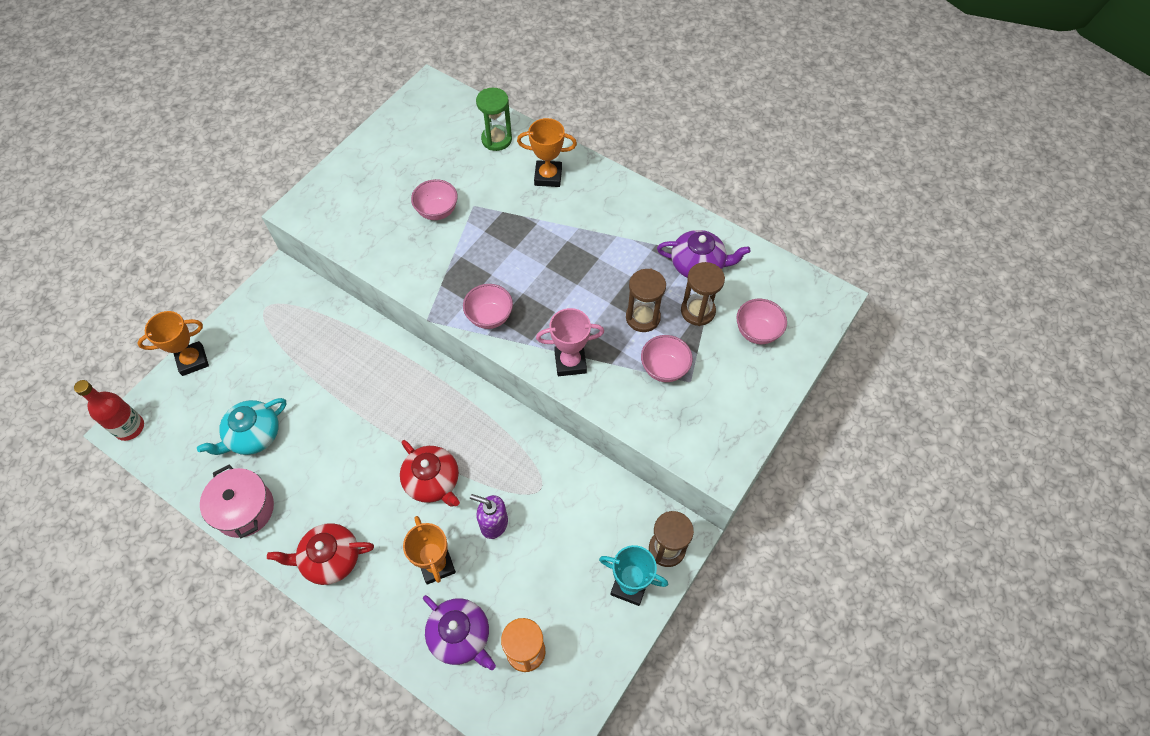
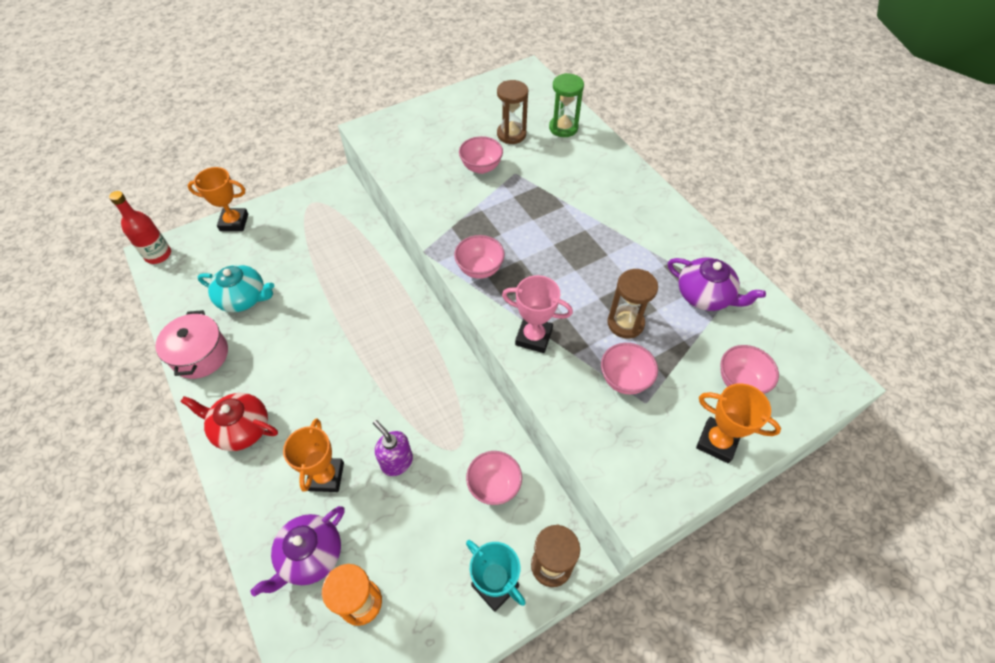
camera: 25 degrees right, 5 degrees down
(253, 435) = (243, 298): turquoise teapot -> turquoise teapot turned 150 degrees counterclockwise
(433, 481) = (364, 399): red teapot -> none
(460, 636) = (310, 555): purple teapot -> purple teapot turned 60 degrees clockwise
(548, 176) = (594, 171): orange trophy -> orange trophy (717, 442)
(589, 506) = (494, 486): none -> pink bowl
(698, 311) = (685, 338): brown hourglass -> brown hourglass (511, 134)

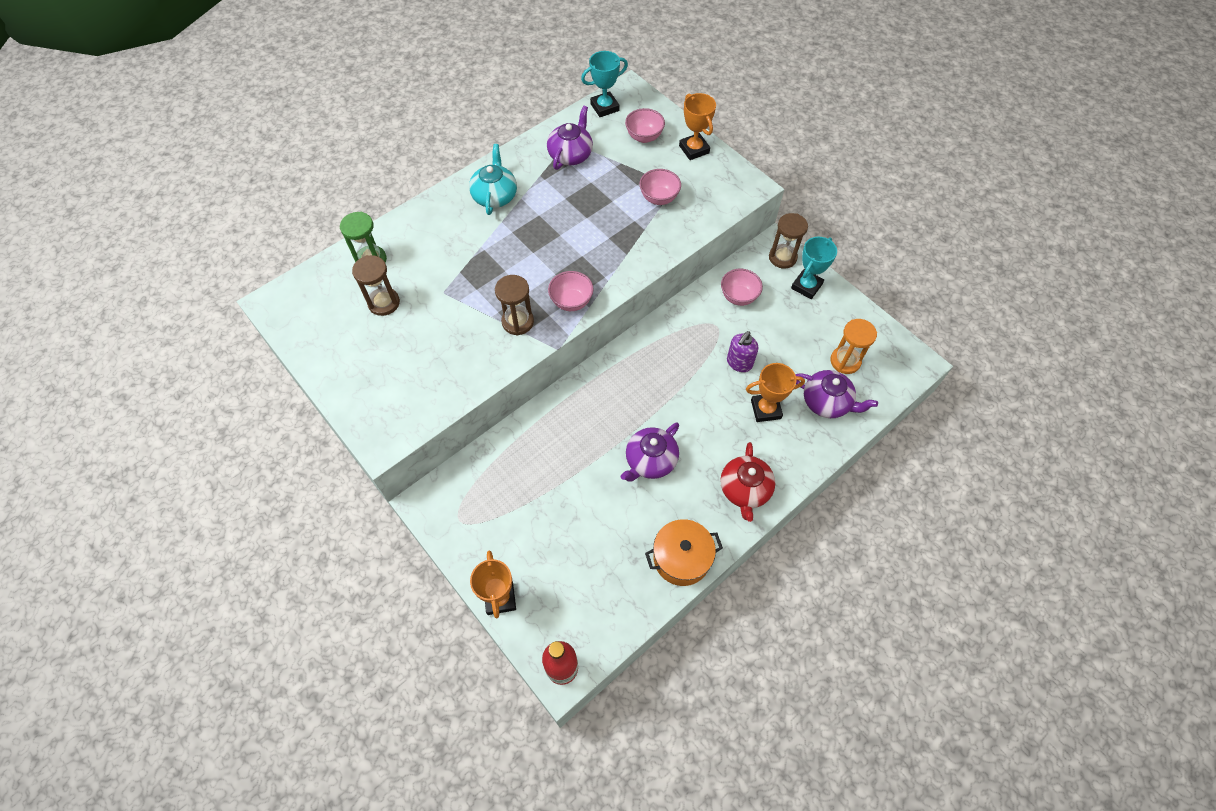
camera: 100 degrees left, 5 degrees up
(200, 355) = (681, 558): pink pot -> orange pot
(243, 298) = (606, 544): turquoise teapot -> turquoise teapot (495, 196)
(309, 347) = (650, 460): none -> purple teapot
(481, 167) = (437, 321): pink bowl -> none
(533, 337) = (634, 255): pink trophy -> none
(625, 323) = (608, 200): brown hourglass -> brown hourglass (517, 322)
(717, 442) = (694, 149): orange trophy -> orange trophy turned 45 degrees counterclockwise
(797, 344) = (604, 107): none -> turquoise trophy

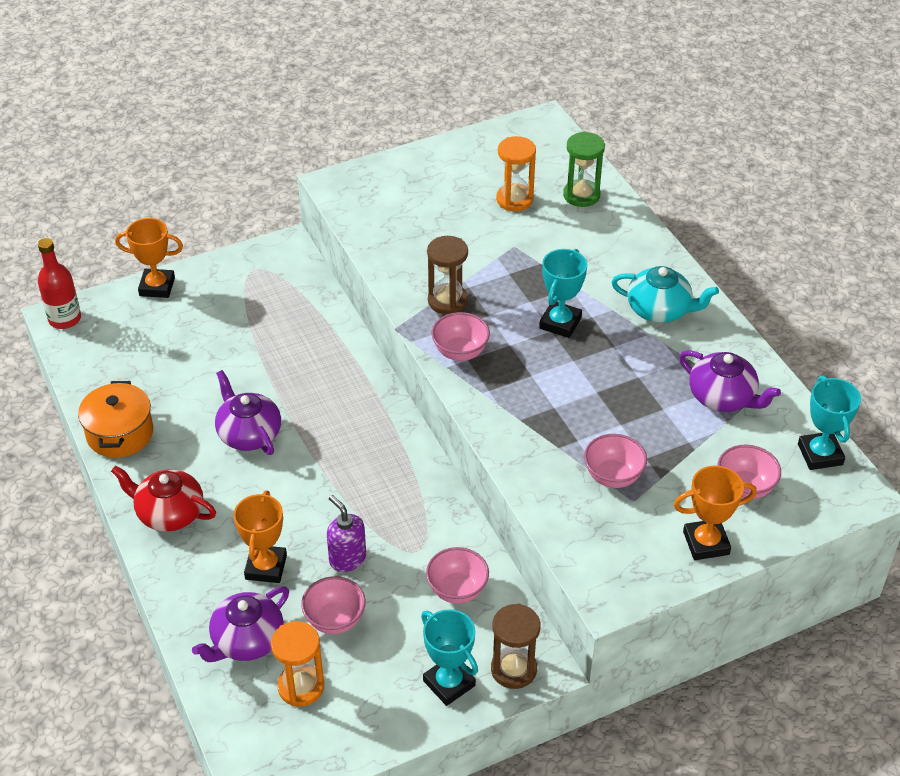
camera: 105 degrees right, 15 degrees down
(384, 303) = (514, 199): brown hourglass -> orange hourglass
(524, 248) = (560, 323): none -> turquoise trophy
(789, 356) = (335, 620): none -> pink bowl

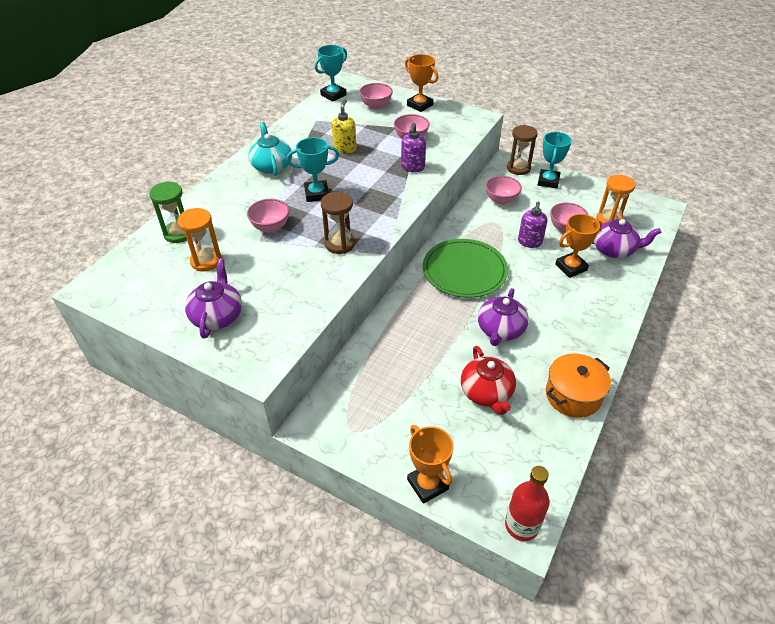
camera: 125 degrees left, 0 degrees up
(169, 513) = (591, 327): red teapot -> red teapot (486, 393)
(362, 460) = (464, 271): none -> green plate
(460, 352) = (379, 219): pink bowl -> pink bowl (270, 227)
(538, 438) = (412, 167): none -> purple soap dispenser
(644, 394) = (345, 149): none -> yellow soap dispenser
(722, 397) = (322, 127): purple teapot -> purple teapot (217, 316)

